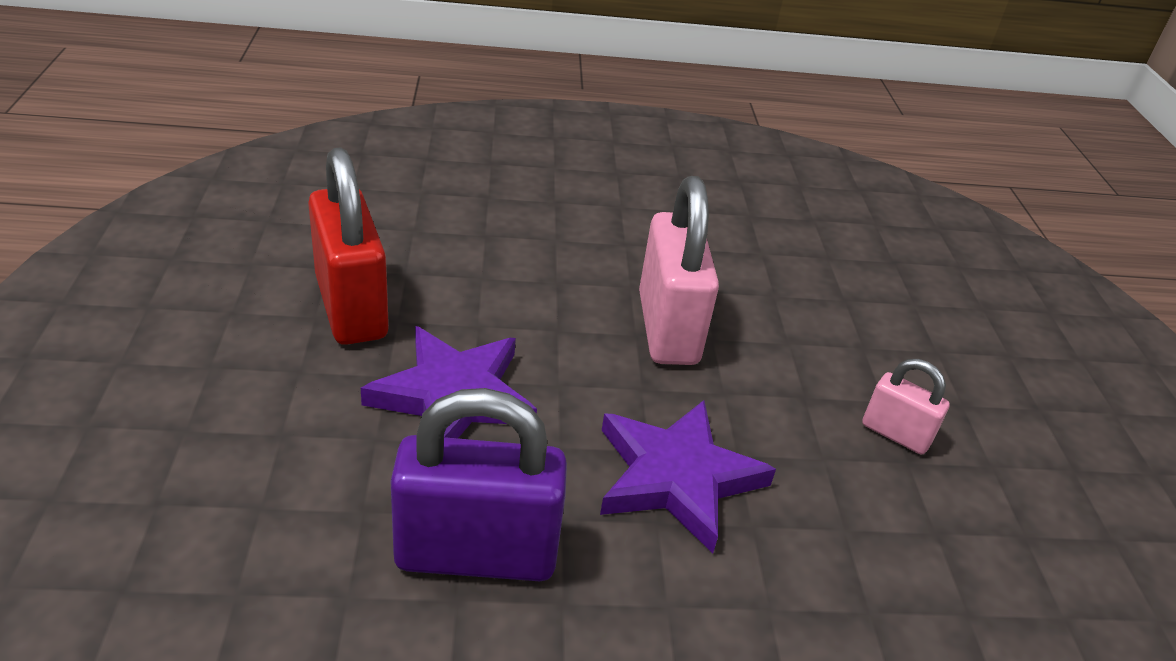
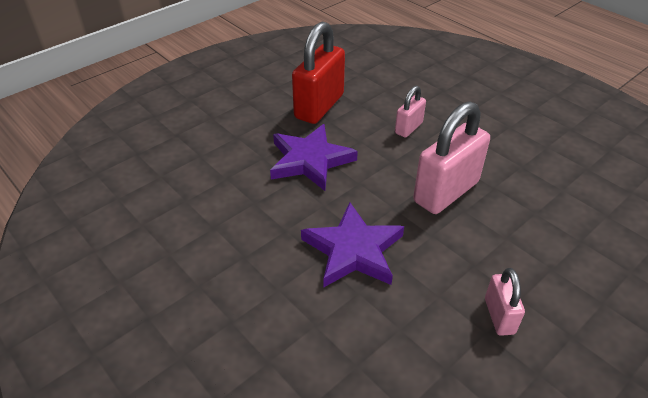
camera: 55 degrees right, 5 degrees up
(476, 553) = (239, 218): purple padlock -> none
(516, 271) = (408, 128): none -> pink padlock

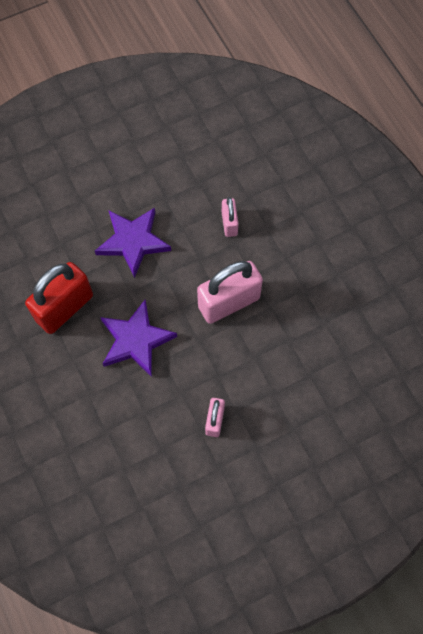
camera: 15 degrees right, 25 degrees up
(319, 106) = (162, 178): red padlock -> red padlock (64, 308)
(408, 128) = (229, 223): pink padlock -> pink padlock turned 60 degrees counterclockwise

